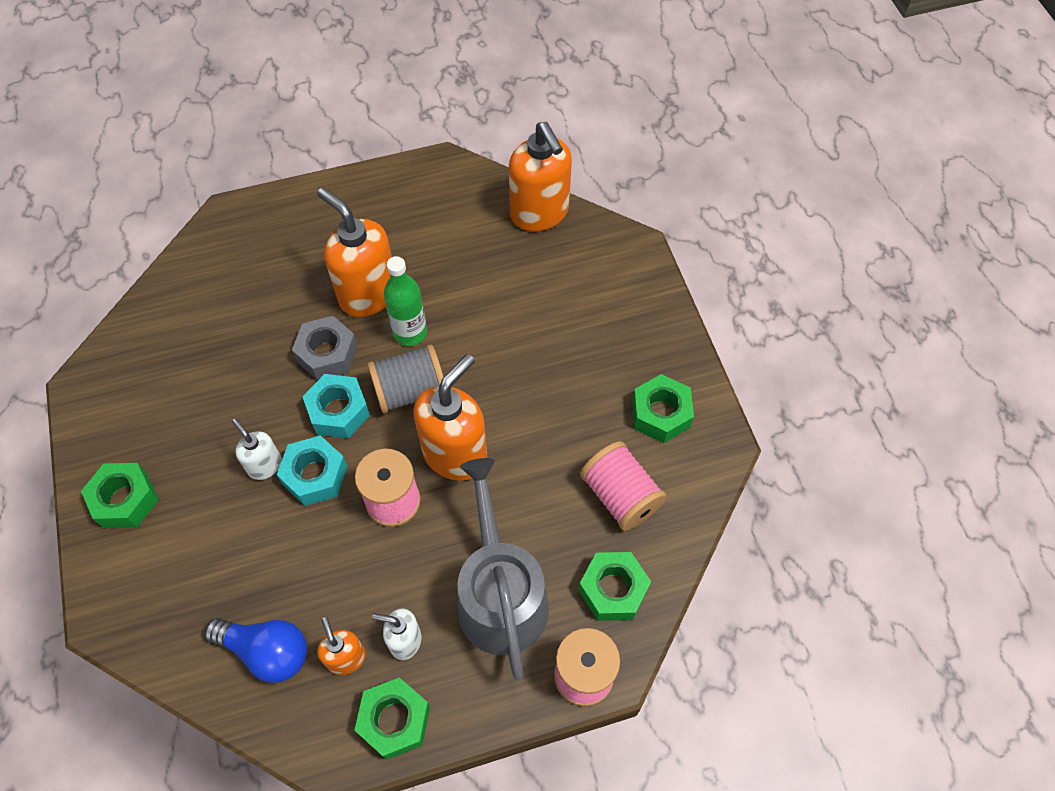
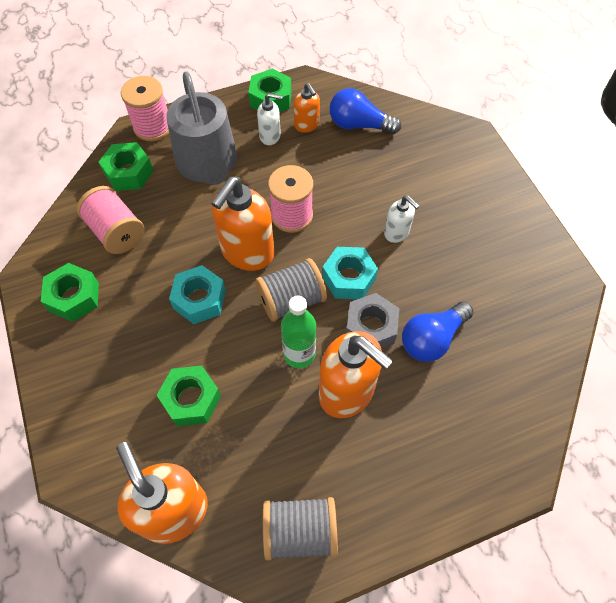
camera: 175 degrees right, 0 degrees up
(125, 500) = (493, 202): green nut -> green nut (191, 399)
(265, 337) = (432, 339): none -> blue light bulb
(315, 475) = (355, 229): turquoise nut -> turquoise nut (199, 299)
(432, 192) = (300, 531): none -> grey spool

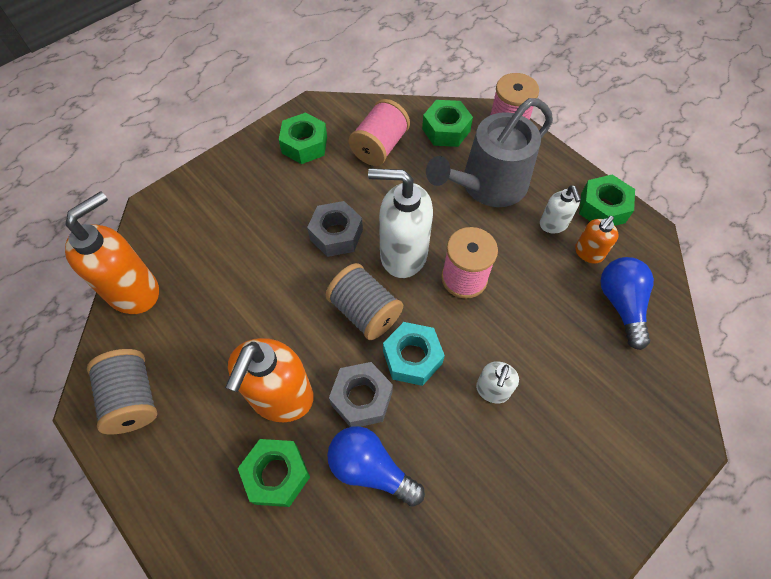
camera: 70 degrees right, 0 degrees up
(191, 399) = (236, 265): green nut -> green nut (277, 474)
(199, 299) = (336, 234): turquoise nut -> grey nut
(247, 252) = (402, 254): orange soap dispenser -> white soap dispenser
(299, 354) = (308, 339): green bottle -> none

